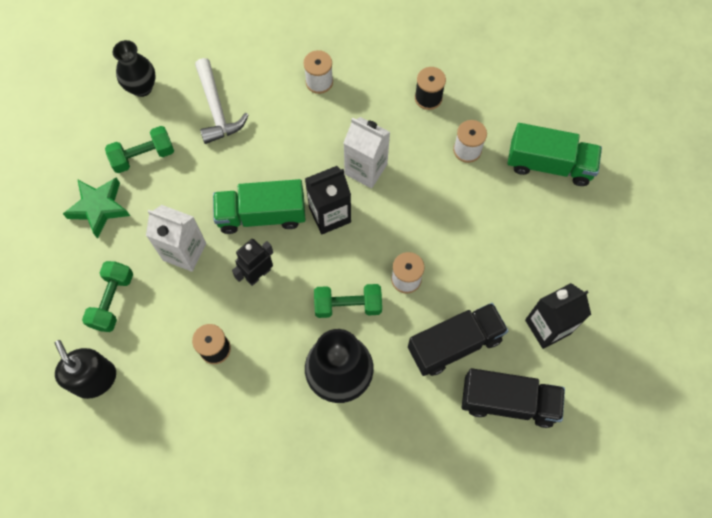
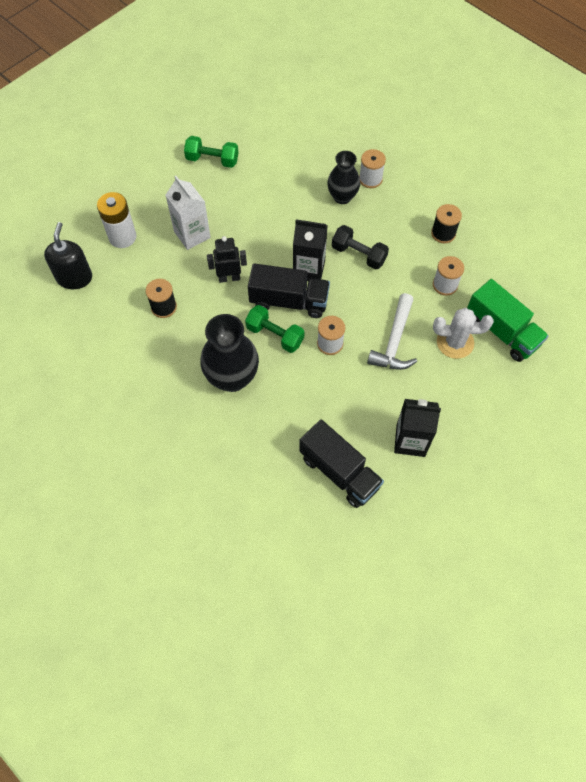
camera: 35 degrees right, 5 degrees down
(99, 208) = (159, 175): green star -> none
(112, 301) = (122, 237): green dumbbell -> white battery
(142, 87) = (245, 117): black vase -> black vase (342, 197)
(217, 109) = (284, 158): white hammer -> white hammer (394, 341)
(261, 215) = (261, 242): green truck -> none
(366, 169) = (358, 254): white carton -> black dumbbell
(455, 344) = (331, 408): black truck -> black truck (289, 301)
(517, 202) = (455, 342): none -> white cactus

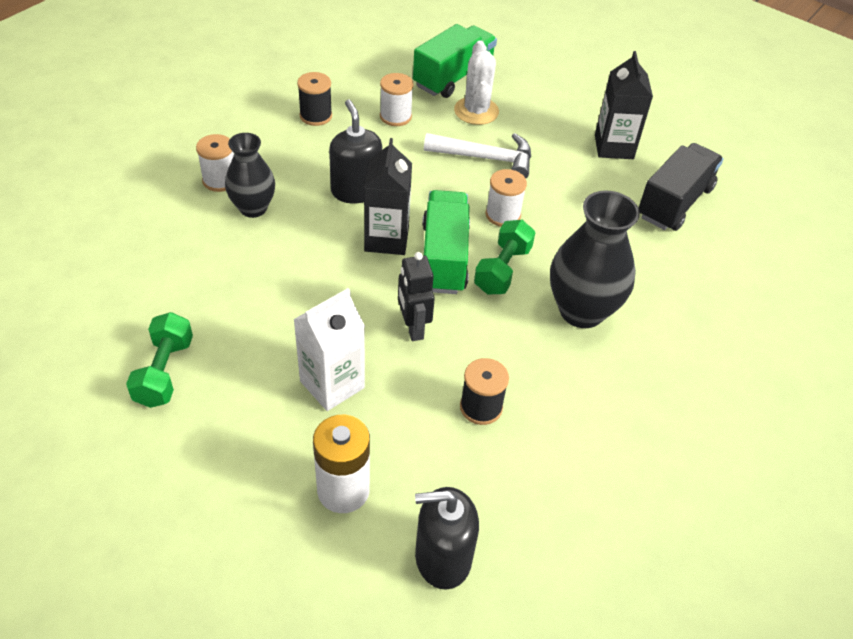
camera: 100 degrees left, 15 degrees down
(289, 301) = (444, 257): black truck -> green truck
(358, 254) = (356, 190): black dumbbell -> black soap dispenser

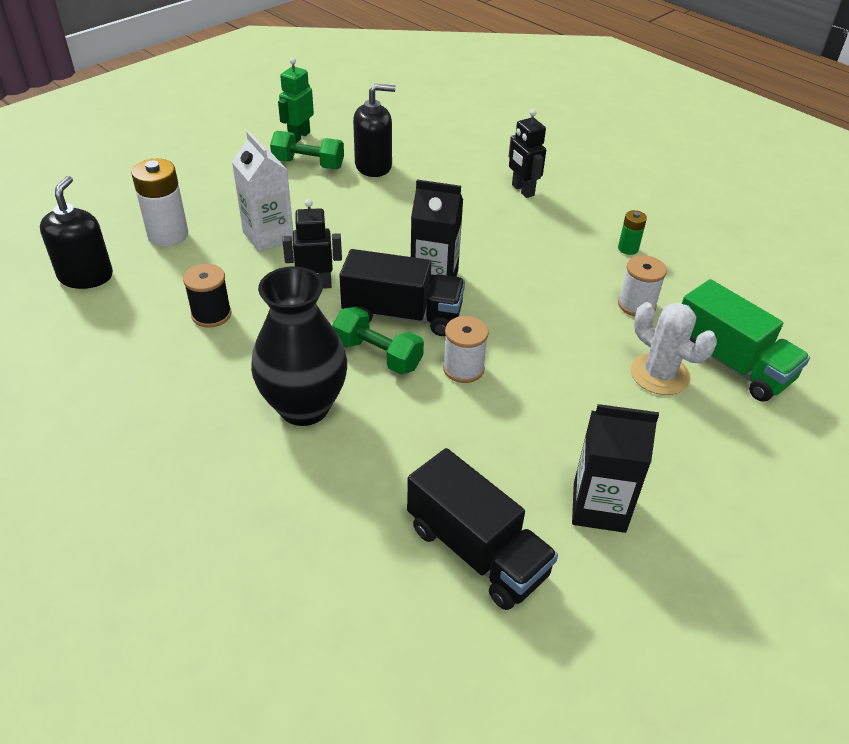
camera: 100 degrees right, 5 degrees down
(87, 394) = (299, 136): none -> green robot
(220, 180) = (522, 190): white spool -> black robot
(253, 208) = (484, 206): black vase -> none
(316, 116) = (628, 248): black spool -> green battery
(356, 190) = (507, 266): black soap dispenser -> black soap dispenser (373, 166)
(444, 257) = (402, 315): green truck -> black truck
(476, 111) = (659, 374): white cactus -> white cactus turned 45 degrees clockwise
(486, 158) = (564, 370): white hammer -> none

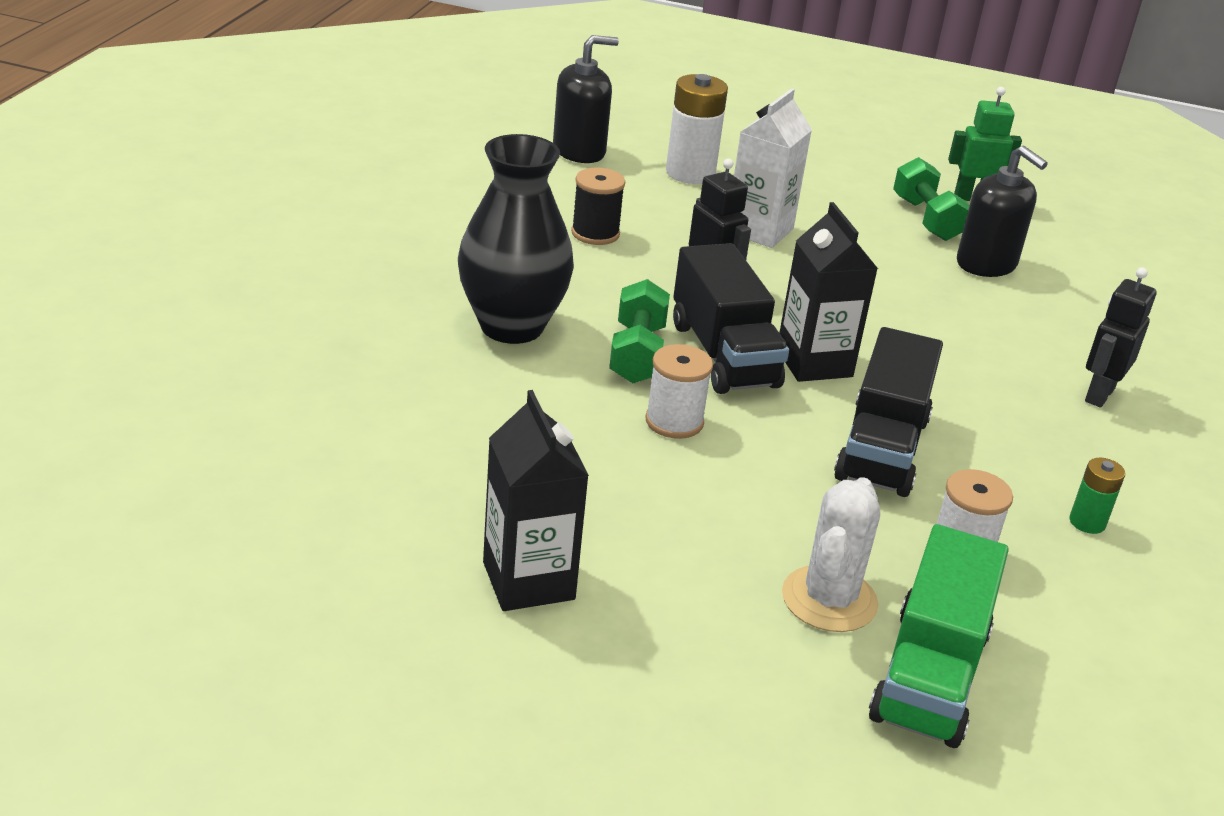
camera: 60 degrees right, 10 degrees down
(476, 551) = (393, 494): black truck -> black truck (882, 448)

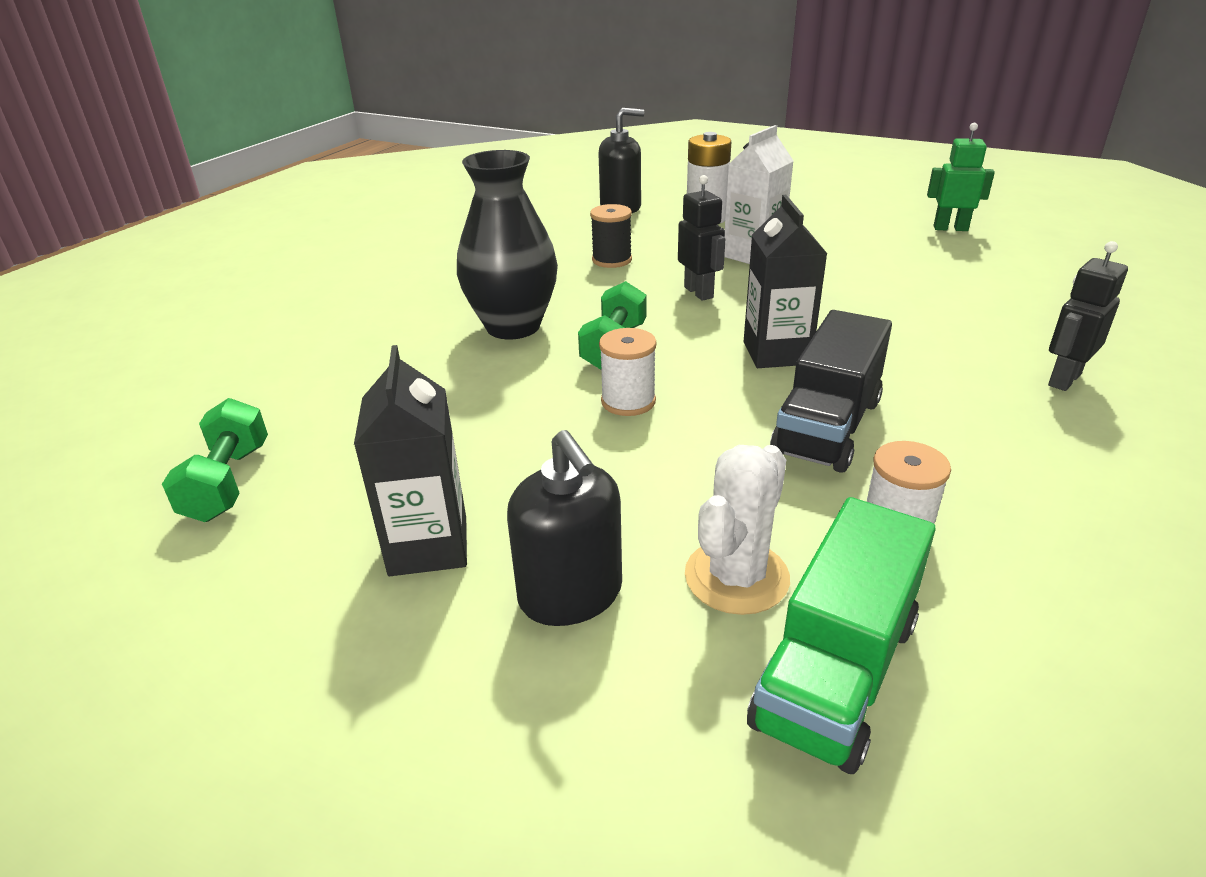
camera: 15 degrees right, 0 degrees up
(723, 354) = (693, 347): black truck -> none
(926, 219) = (905, 244): green dumbbell -> green dumbbell (228, 482)
(986, 264) = (957, 275): black soap dispenser -> black soap dispenser (571, 594)
(1087, 522) = (1045, 502): green battery -> none

